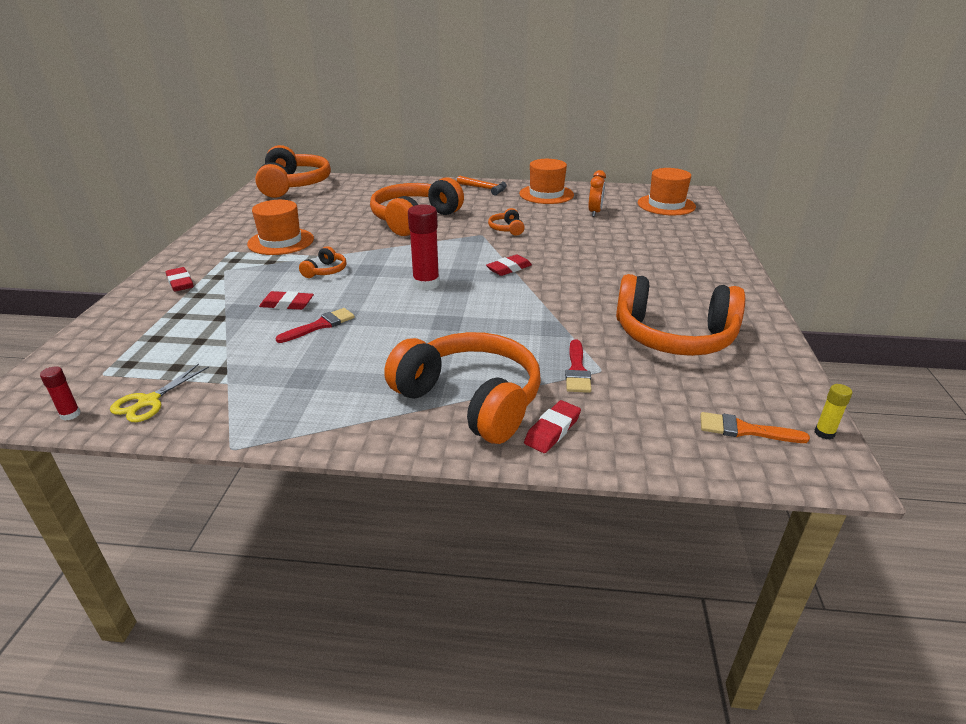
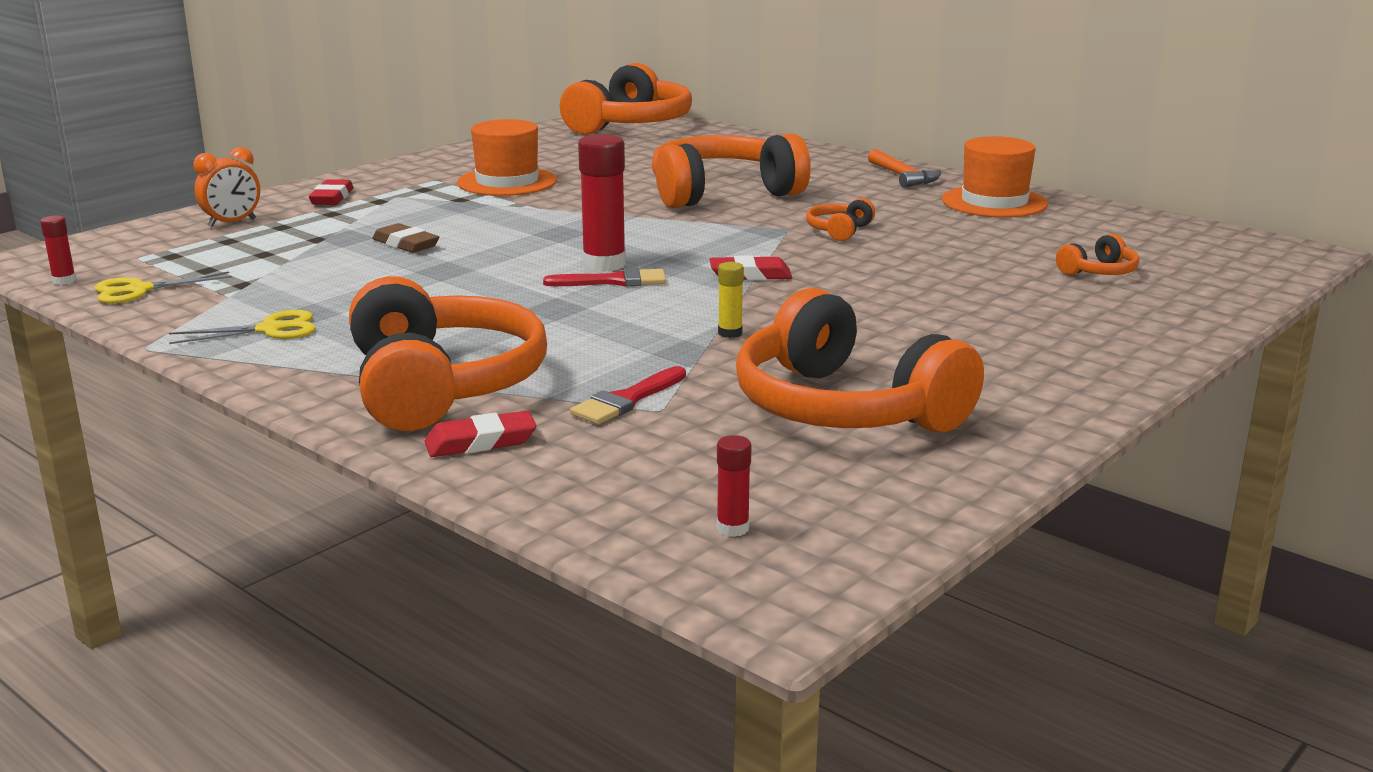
camera: 35 degrees right, 10 degrees down
(287, 304) = (406, 244): red eraser -> brown eraser
(299, 399) = (270, 330): none -> yellow scissors
(320, 325) = (405, 272): red brush -> red brush (614, 281)
(325, 271) = (506, 223): orange headphones -> orange headphones (1099, 272)
(595, 212) = (1032, 240): orange clock -> orange clock (232, 223)
(666, 205) = (1195, 257): orange hat -> none
(745, 430) = (732, 528): orange brush -> red glue stick
(824, 433) = (848, 573): yellow glue stick -> yellow glue stick (730, 333)

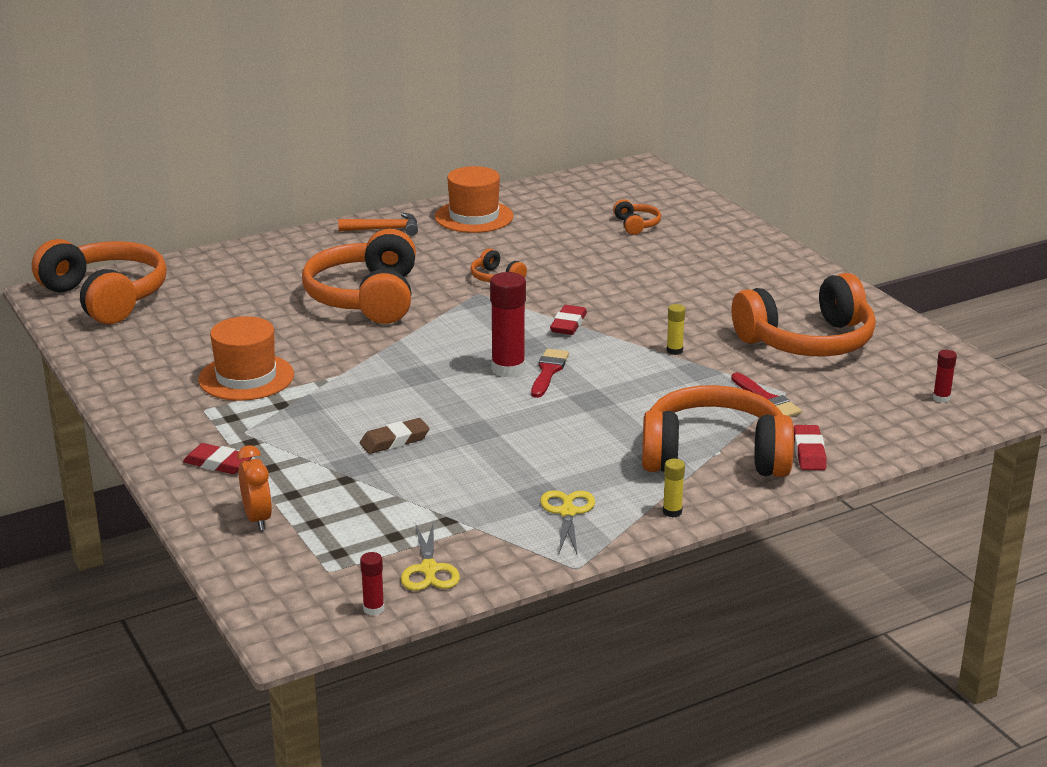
camera: 70 degrees left, 5 degrees up
(283, 379) = (672, 512): none -> yellow glue stick

